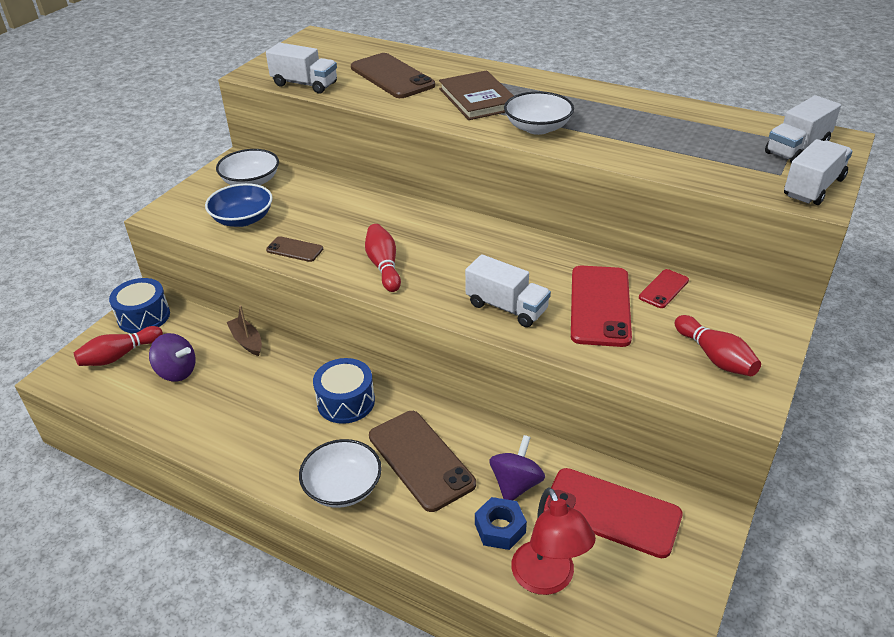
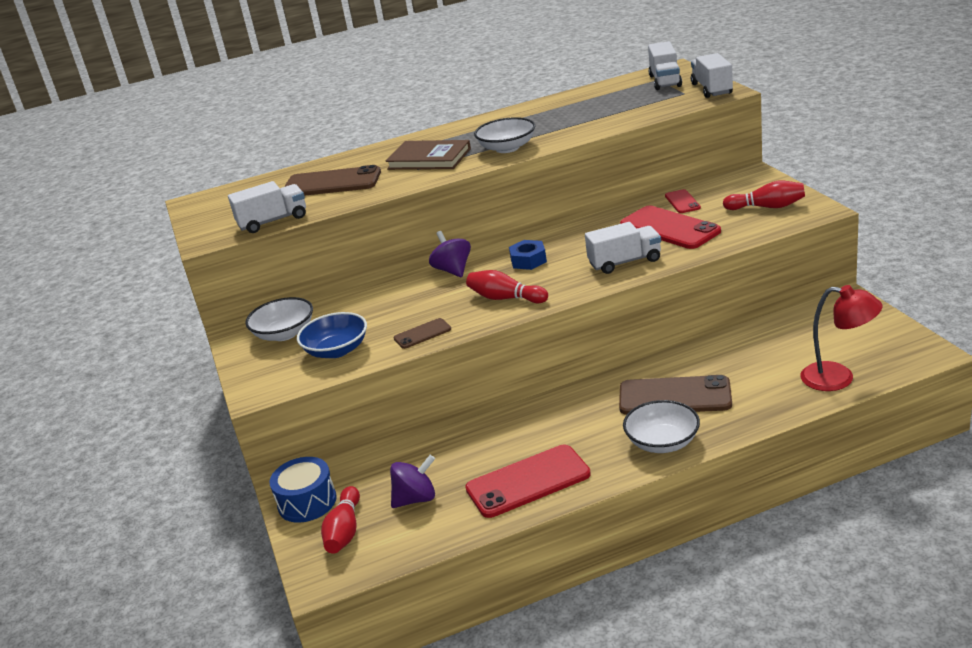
camera: 45 degrees left, 10 degrees down
(247, 341) = (428, 446): brown boat -> none
(346, 402) = (571, 414): blue drum -> none
(500, 528) = (776, 383): blue nut -> blue nut (528, 260)
(516, 484) = (743, 363): purple spinning top -> purple spinning top (453, 270)
(611, 512) = (807, 334): red phone -> red phone (528, 482)

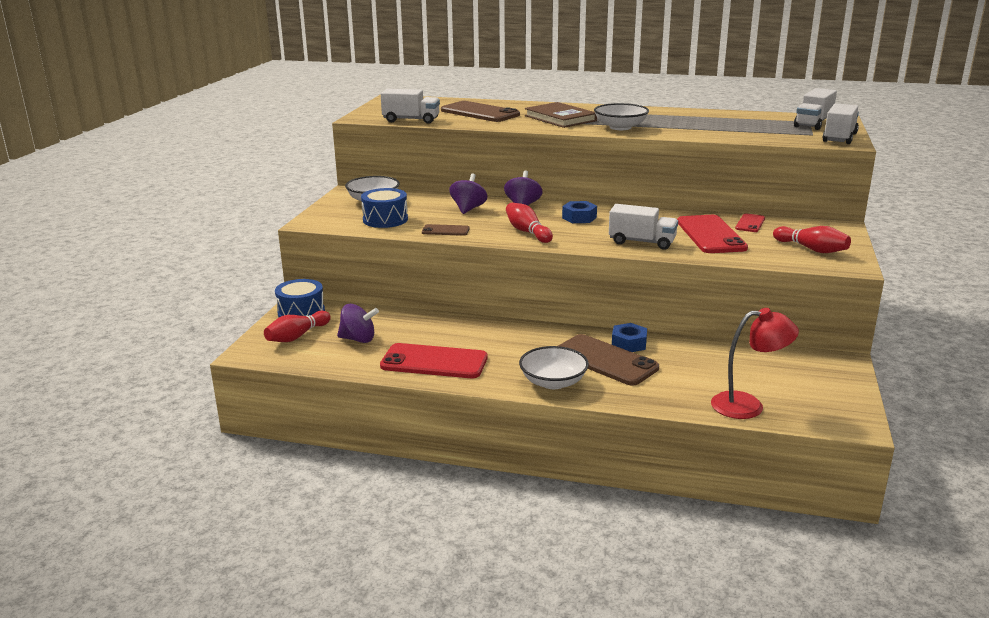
camera: 30 degrees right, 5 degrees down
(337, 350) = (385, 220): blue bowl -> blue drum
(404, 298) = (468, 209): none -> purple spinning top
(670, 369) = (629, 343): none -> blue nut
(838, 378) = (748, 405): red lamp -> red lamp turned 60 degrees counterclockwise

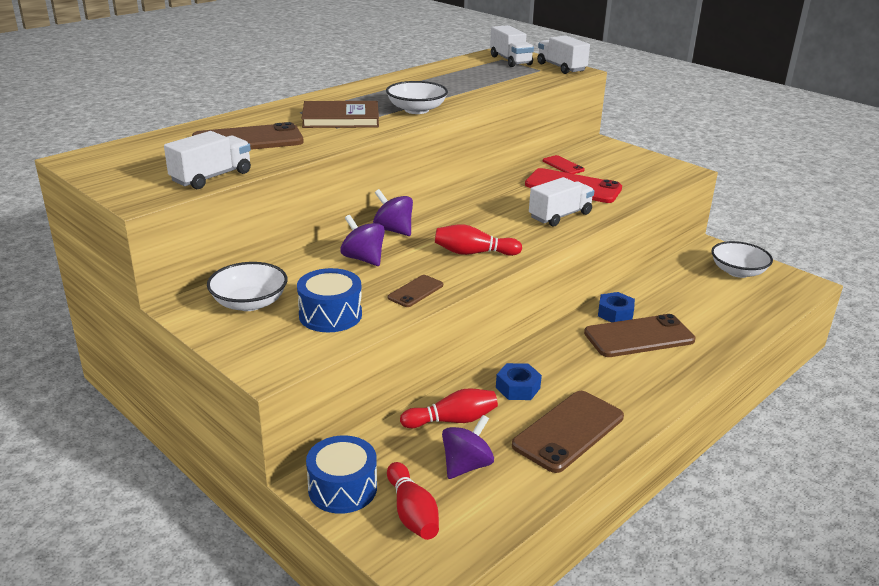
camera: 60 degrees left, 5 degrees up
(434, 362) = (568, 431): red phone -> brown phone
(553, 382) = (662, 378): white bowl -> white bowl (738, 272)
(579, 218) = (464, 218): blue nut -> blue nut (518, 388)
(748, 405) = (758, 309): red lamp -> none
(811, 249) = (640, 168): red bowling pin -> red bowling pin (452, 420)

